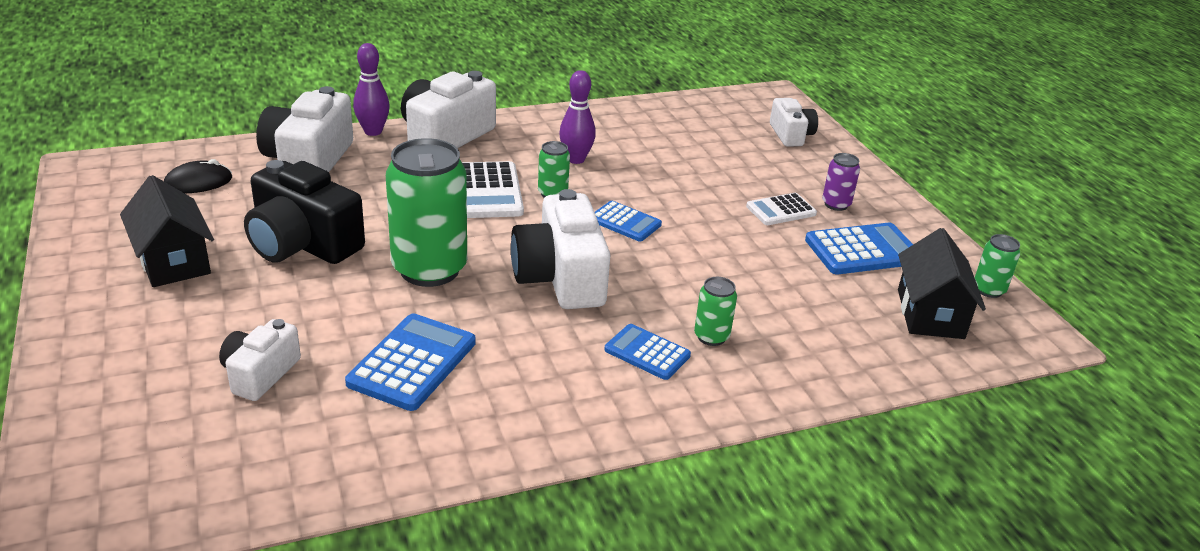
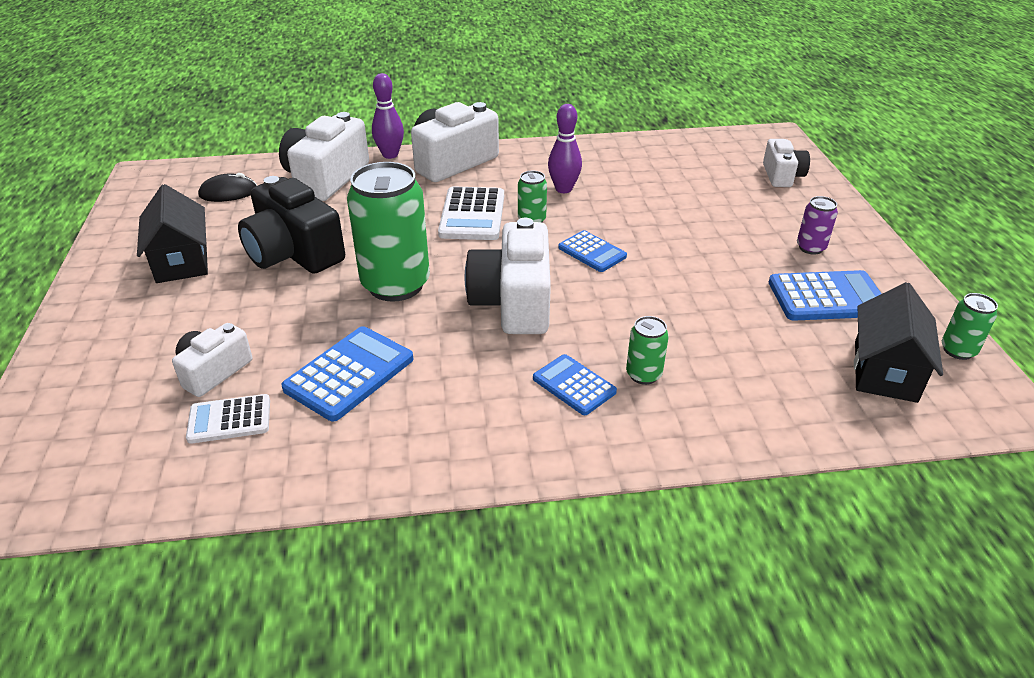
camera: 15 degrees right, 5 degrees up
(781, 210) = (751, 250): white calculator -> white calculator (229, 419)

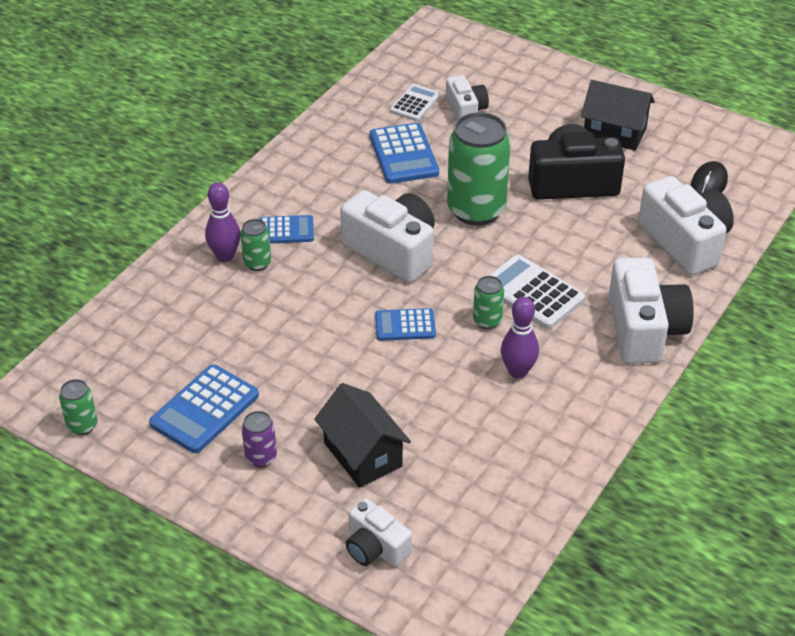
camera: 130 degrees right, 5 degrees up
(390, 155) = (698, 298): purple bowling pin -> purple bowling pin (225, 256)
(885, 371) = (119, 370): black house -> black house (362, 454)

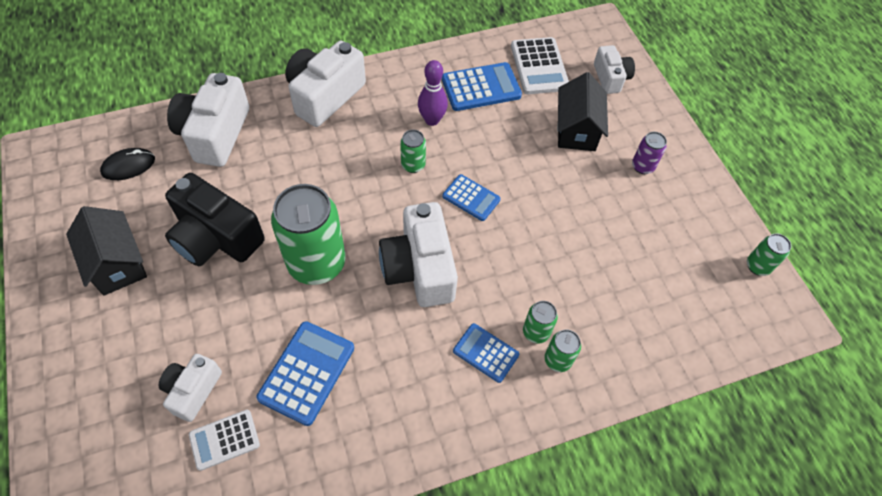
camera: 145 degrees left, 15 degrees up
(204, 409) = (660, 223): blue calculator -> blue calculator (481, 87)
(225, 256) = (557, 360): purple bowling pin -> green can
(532, 293) = (360, 165): white calculator -> white calculator (539, 66)

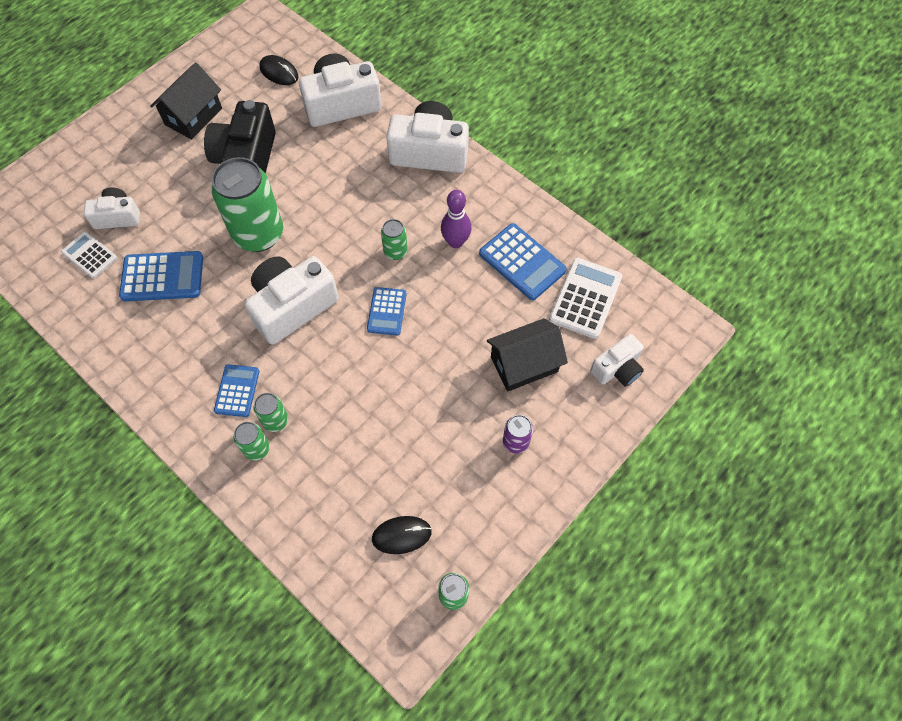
camera: 65 degrees right, 5 degrees up
(539, 66) = (585, 298): white calculator -> white calculator turned 150 degrees clockwise
(692, 280) = (401, 535): none -> black mouse

